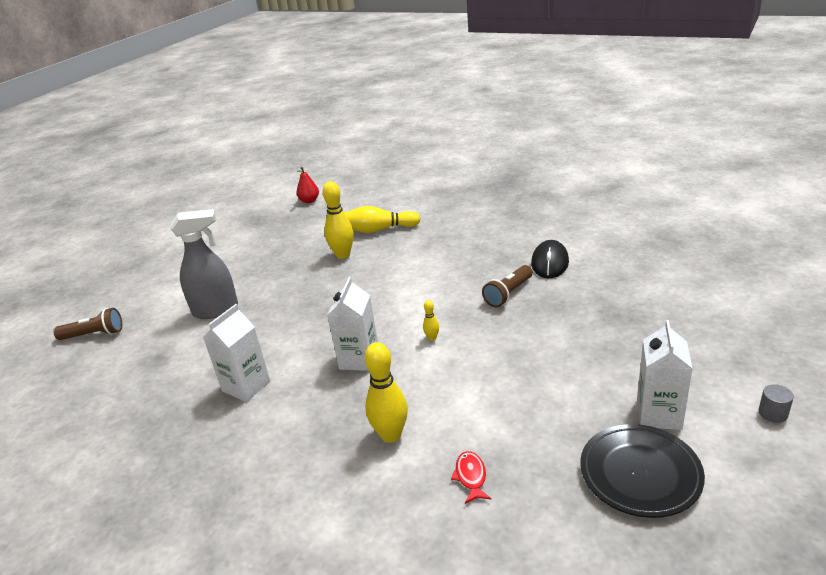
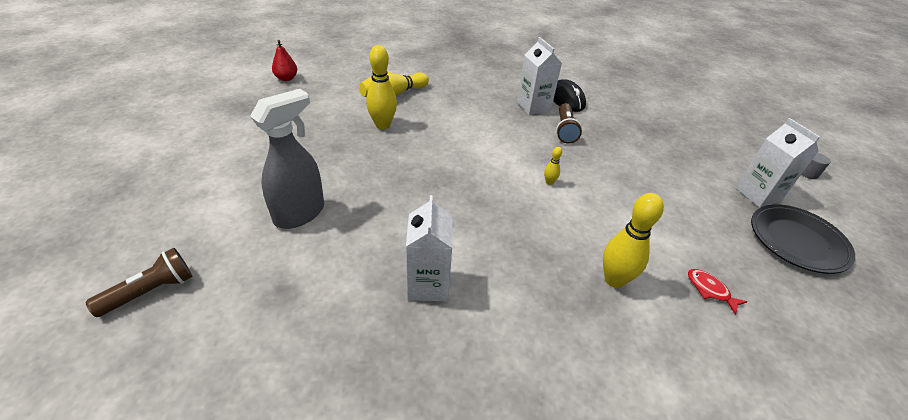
camera: 40 degrees left, 10 degrees up
(359, 359) = (509, 220): white carton -> white carton (533, 106)

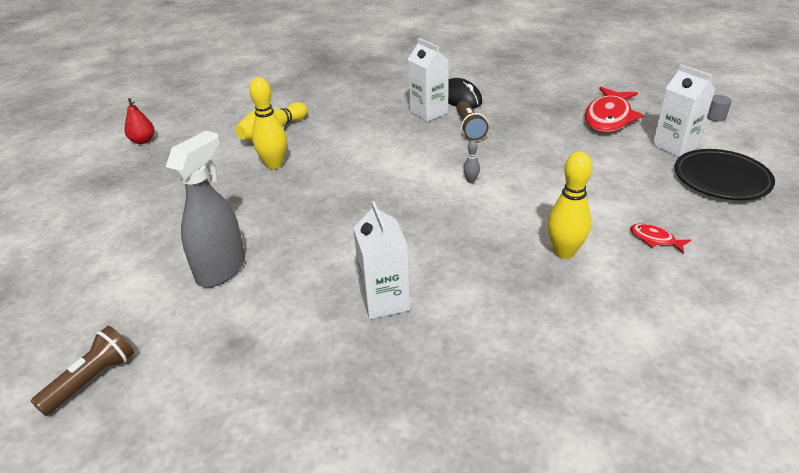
camera: 10 degrees left, 5 degrees down
(549, 182) = (471, 181): yellow bowling pin -> grey bowling pin
(700, 150) = (609, 118): none -> red fish

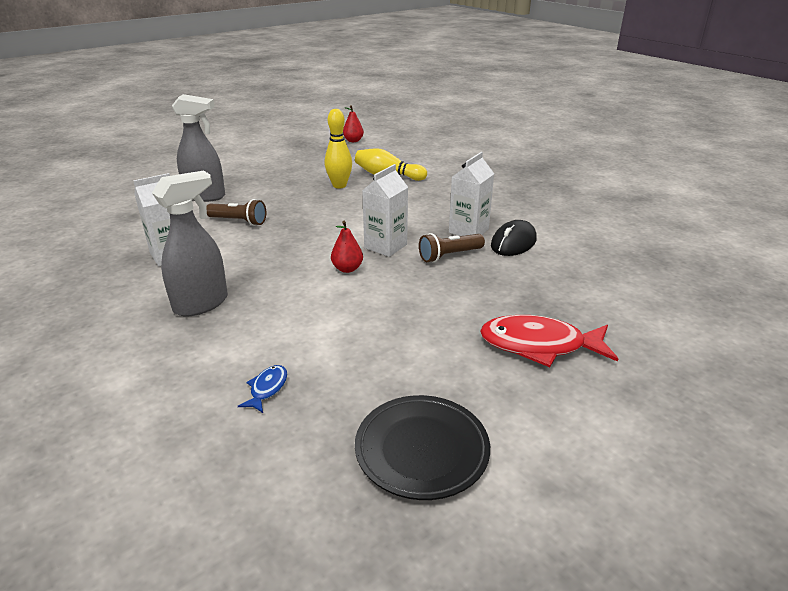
camera: 70 degrees right, 5 degrees down
(92, 379) = (109, 187): brown flashlight -> brown flashlight (239, 221)
(471, 181) = (347, 269): grey bowling pin -> red pear
(509, 275) = (201, 304): none -> grey spray bottle
(564, 252) = (237, 330): yellow bowling pin -> none
(655, 239) = (267, 389): red fish -> blue fish
(674, 146) = (493, 405): white carton -> white carton (385, 246)
(715, 117) = (620, 452): grey cylinder -> none

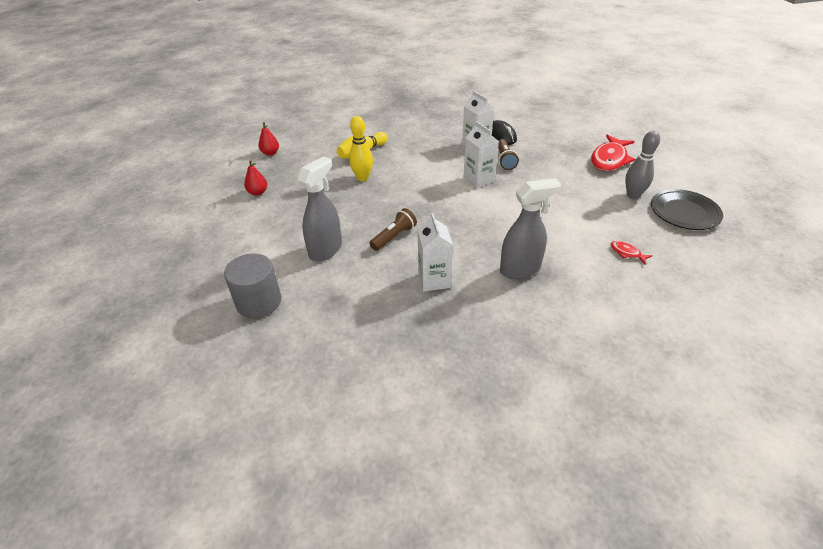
camera: 65 degrees left, 10 degrees up
(125, 188) = (259, 302): none -> grey cylinder
(201, 304) = (520, 269): grey spray bottle -> grey spray bottle turned 90 degrees clockwise
(267, 389) = (627, 253): blue fish -> red fish
(347, 269) = (501, 200): red pear -> red pear (258, 192)
(439, 381) = (633, 195): none -> grey bowling pin

